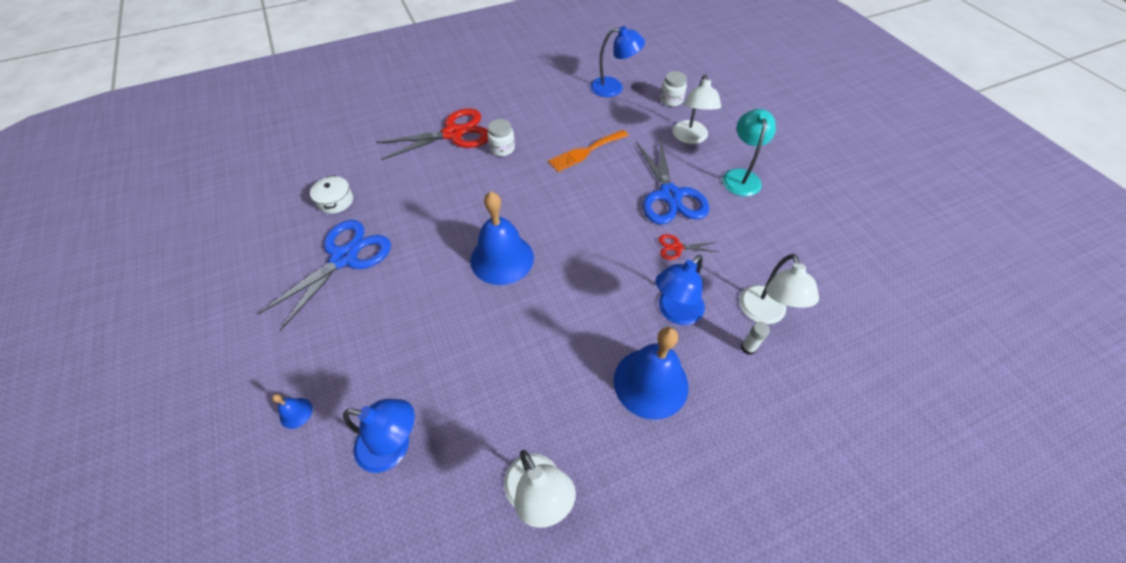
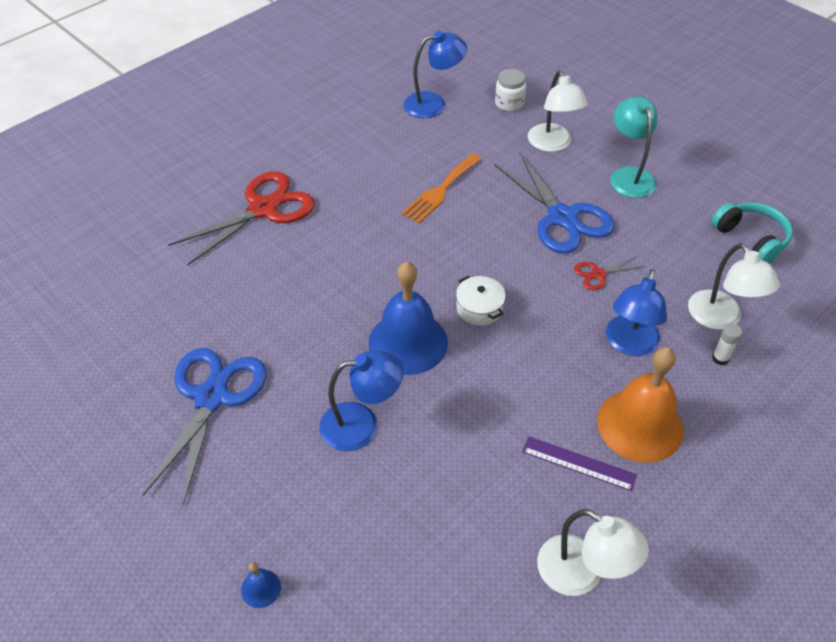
camera: 20 degrees left, 5 degrees down
(335, 201) = (156, 333): white pot -> white pot (479, 308)
(394, 447) = (399, 583): blue lamp -> blue lamp (361, 424)
(502, 149) = (336, 212): white jar -> none
(583, 398) = (579, 463): none -> purple ruler
(650, 383) = (640, 425): blue bell -> orange bell
(823, 254) = (751, 239): none -> turquoise headphones

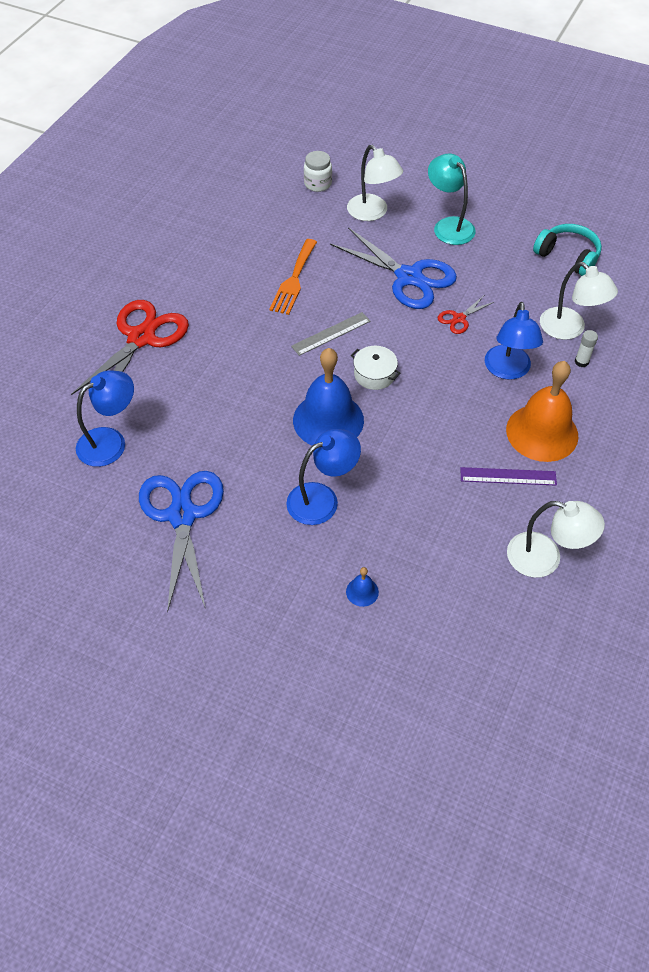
camera: 20 degrees left, 5 degrees up
(261, 588) = (303, 651): blue bell -> blue bell (362, 591)
(433, 104) = (249, 200): blue lamp -> blue lamp (110, 441)
(453, 254) = (331, 334): none -> grey ruler

